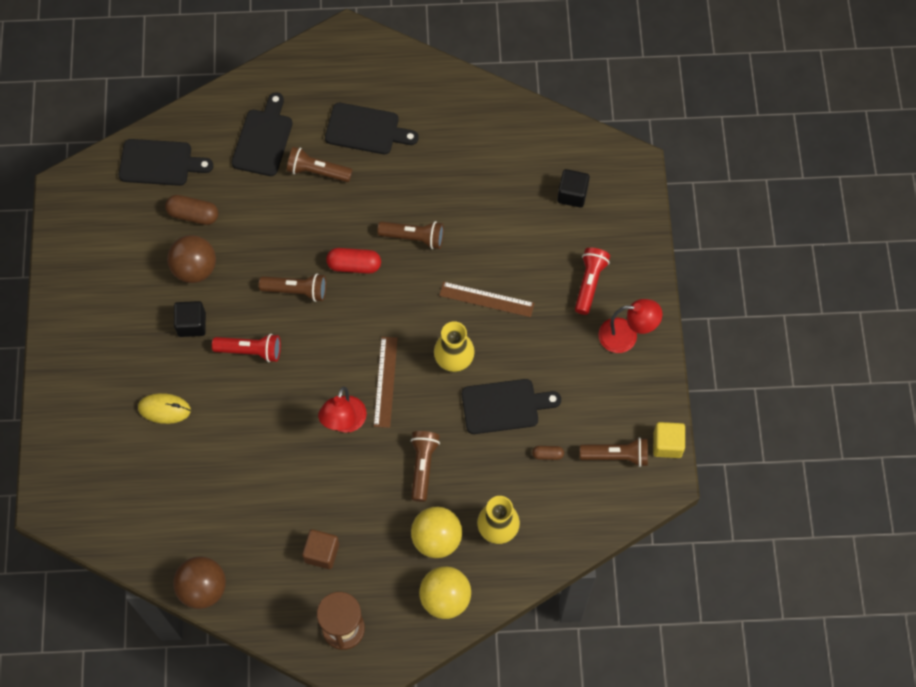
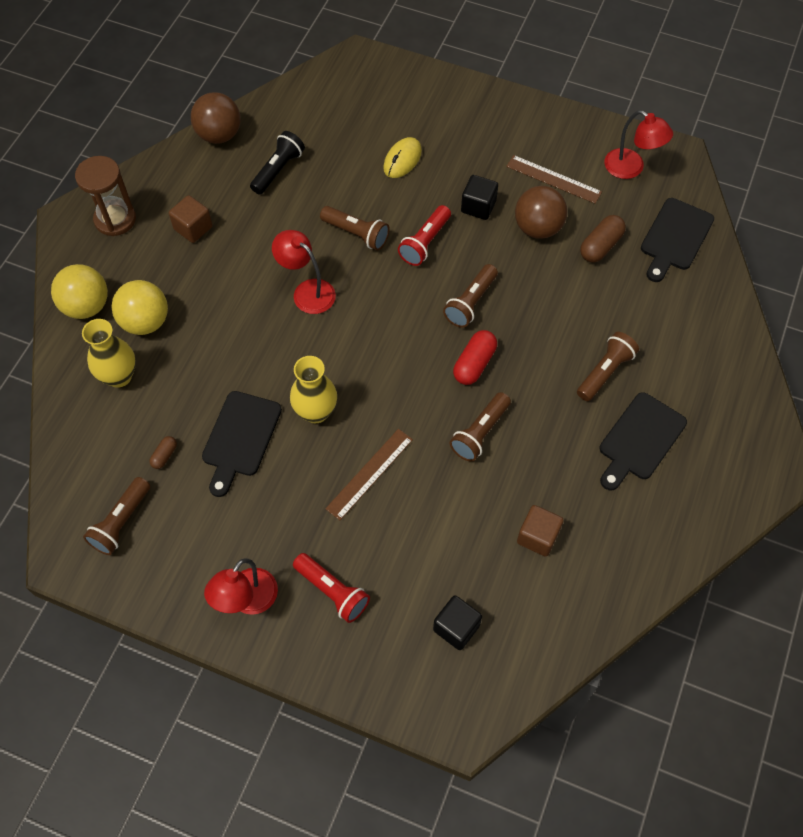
camera: 115 degrees right, 5 degrees down
(96, 219) = (631, 168): none -> red lamp
(222, 512) = (278, 170): none -> black flashlight
(263, 139) = (667, 337): black cutting board -> none
(385, 381) = (329, 342): brown ruler -> brown ruler (553, 179)
(423, 466) = (223, 339): brown flashlight -> brown flashlight (356, 234)
(478, 169) = (538, 537): none -> brown cube
(667, 444) = (100, 581): yellow cube -> none

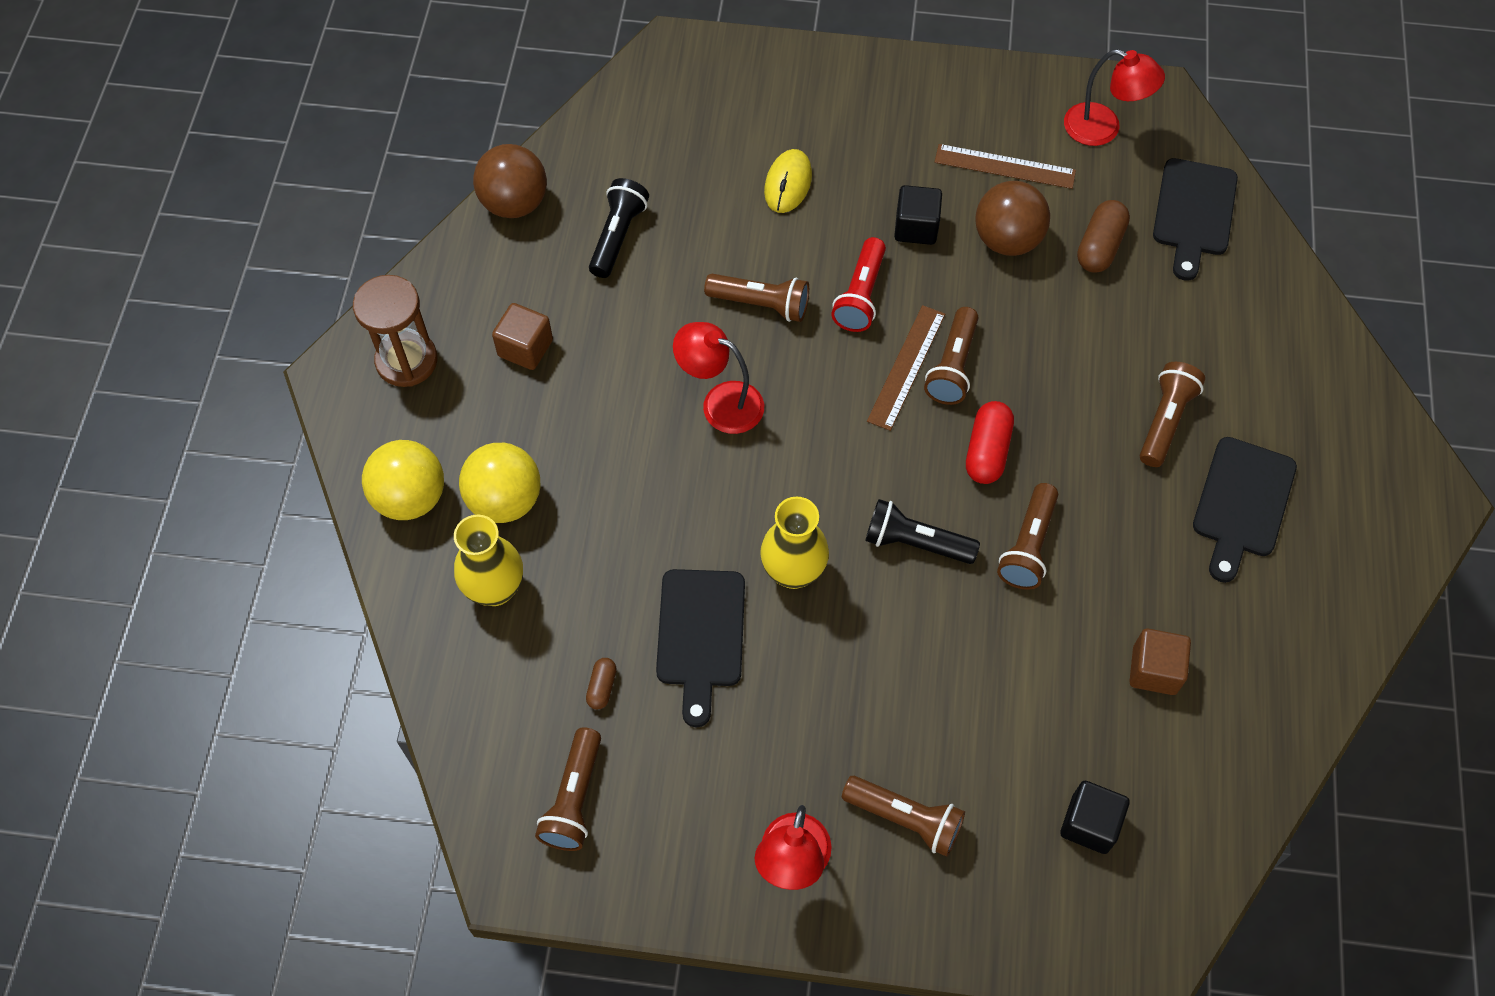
camera: 15 degrees left, 0 degrees up
(333, 591) = (905, 819): red flashlight -> brown flashlight
(369, 473) = (898, 640): brown ruler -> brown ruler (906, 367)
(404, 412) = (915, 543): none -> black flashlight

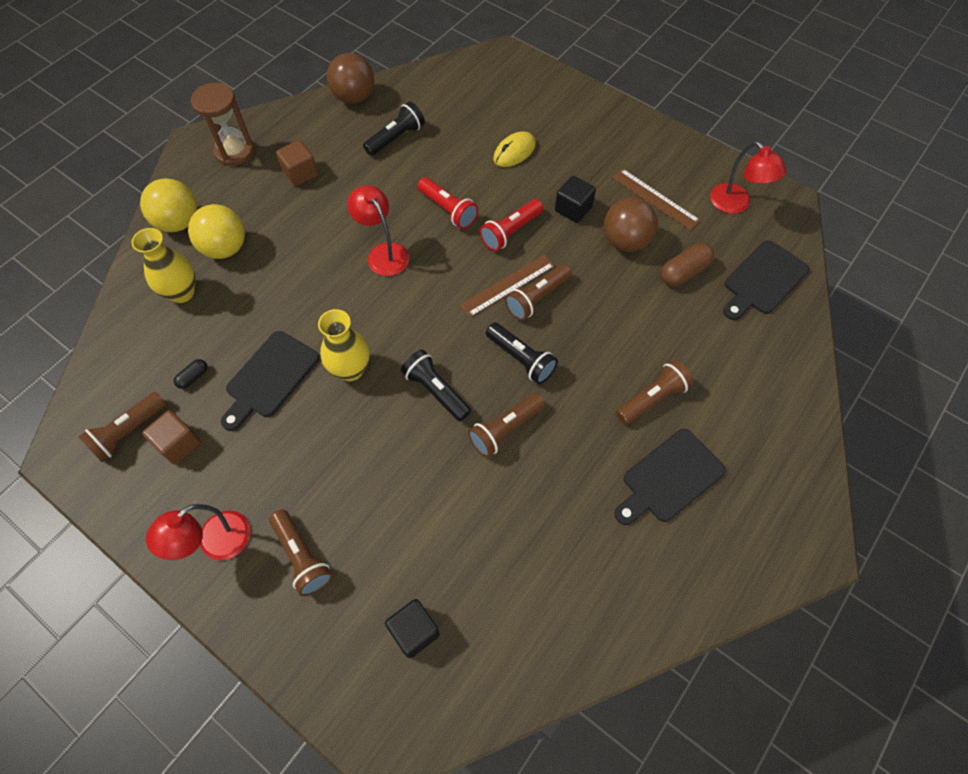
camera: 30 degrees right, 0 degrees up
(602, 687) = (193, 377): brown capsule -> black capsule
(761, 304) = (448, 210): brown flashlight -> red flashlight
(987, 451) = (521, 359): red capsule -> black flashlight
(1154, 670) = (530, 555): brown cube -> brown cube (178, 444)

